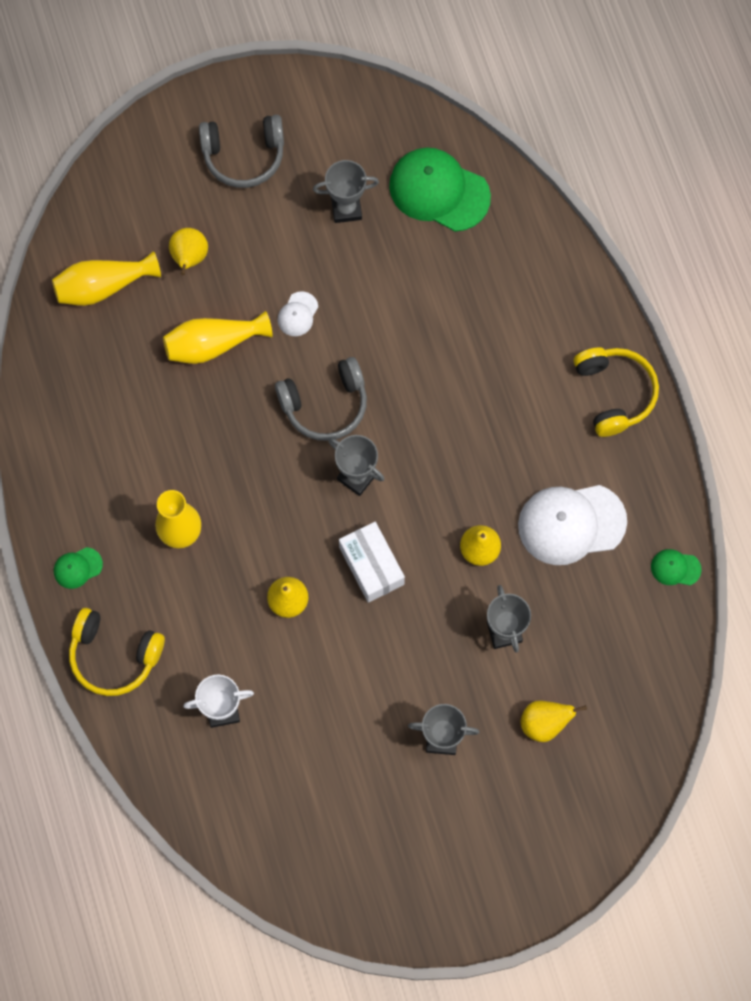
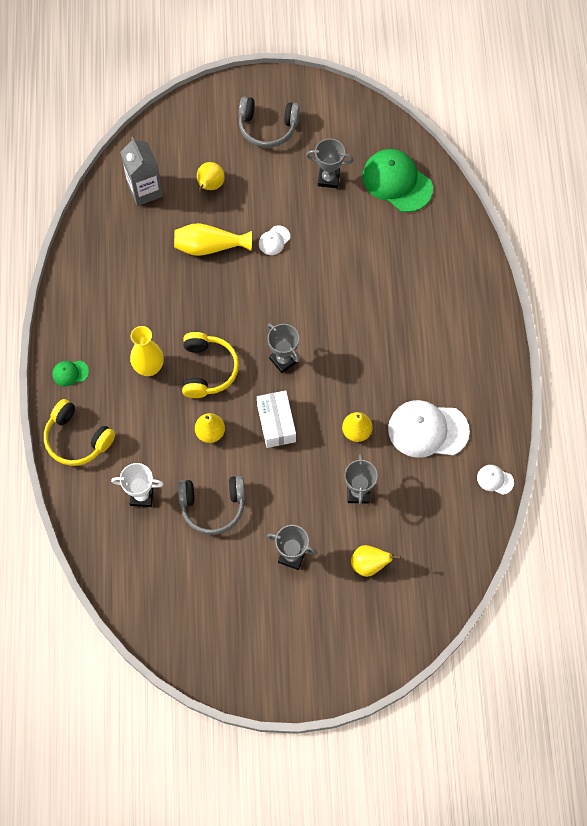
camera: 15 degrees right, 5 degrees down
(103, 286) = (145, 190): yellow vase -> grey carton
(325, 405) = (275, 306): grey headphones -> grey headphones (213, 506)
(614, 393) = (484, 348): yellow headphones -> yellow headphones (208, 369)
(675, 568) = (495, 480): green cap -> white cap

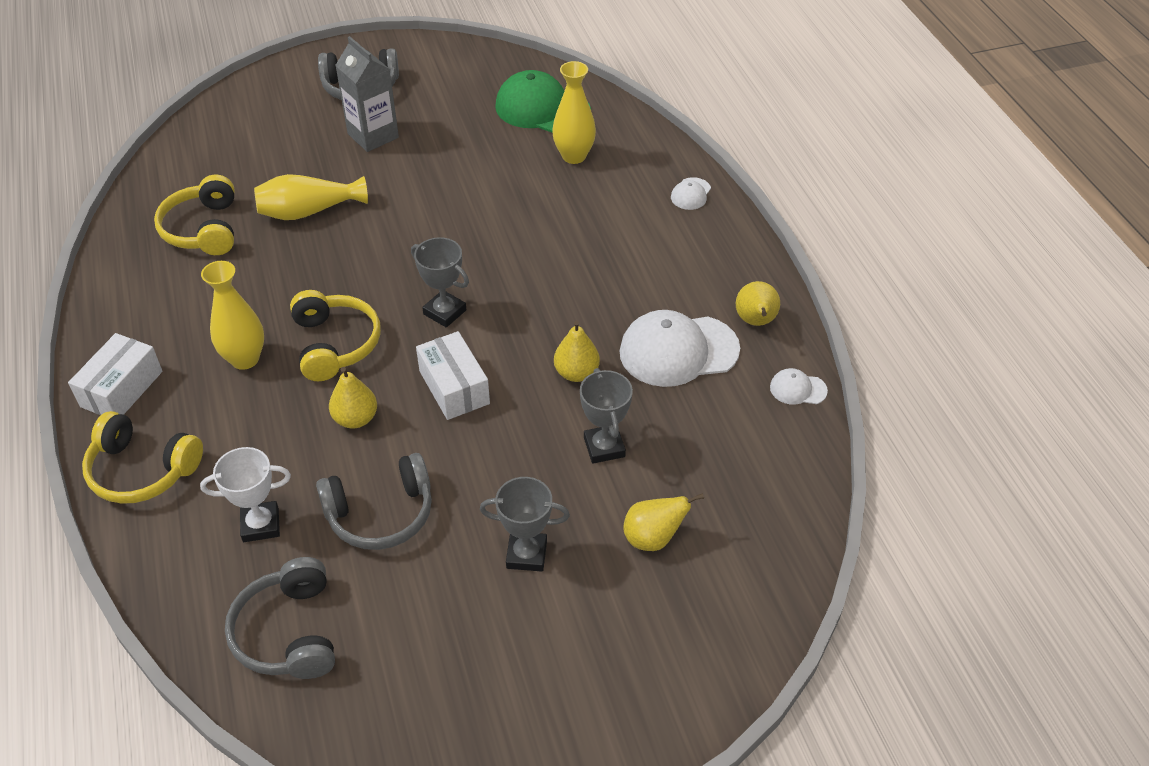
camera: 15 degrees left, 20 degrees down
(70, 373) = (121, 389): green cap -> white box
(136, 246) = (203, 229): none -> yellow headphones
(145, 190) = (207, 171): grey carton -> grey carton (373, 136)
(147, 571) = (288, 632): none -> grey headphones
(210, 185) = (296, 152): yellow pear -> yellow pear (755, 322)
(274, 240) = (397, 190): white cap -> white cap (690, 194)
(328, 178) = (453, 120): grey trophy -> none
(407, 236) = (574, 156): none -> yellow vase

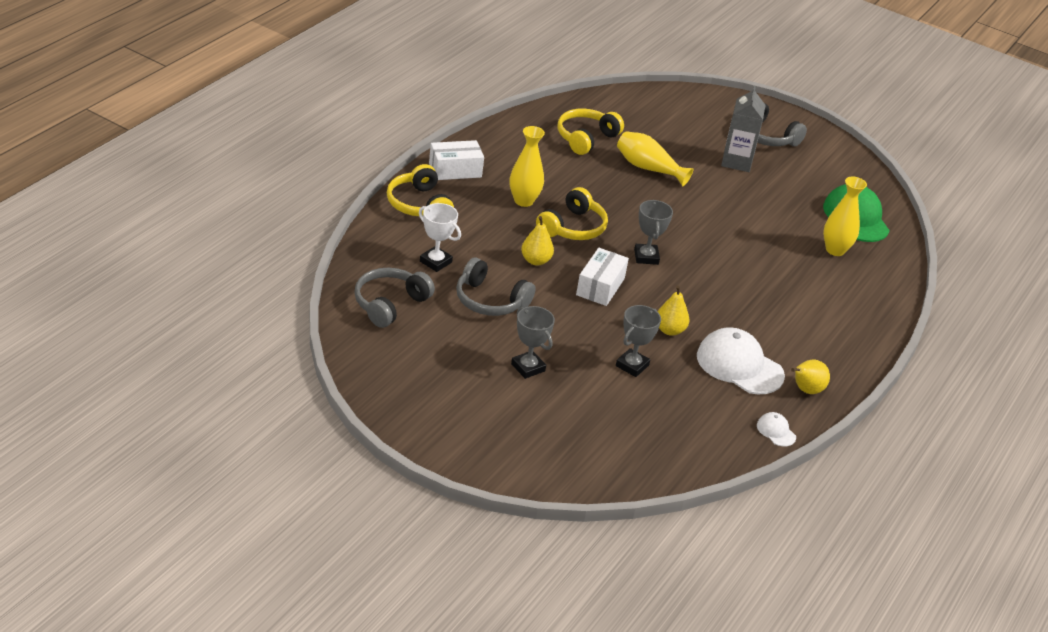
camera: 45 degrees right, 10 degrees down
(653, 538) = (595, 413): yellow pear -> none
(690, 194) = (874, 315): white cap -> none

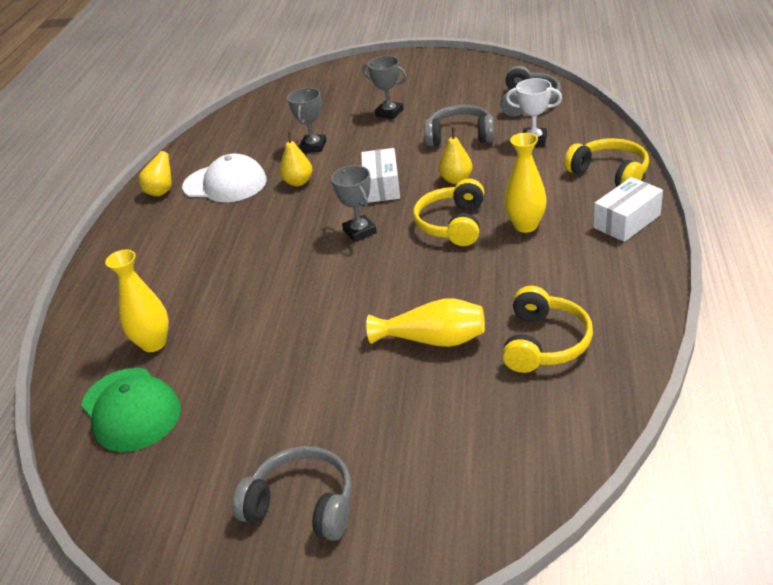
camera: 165 degrees right, 0 degrees up
(736, 162) = (326, 419): grey carton -> none
(776, 431) = (180, 156): white cap -> none

